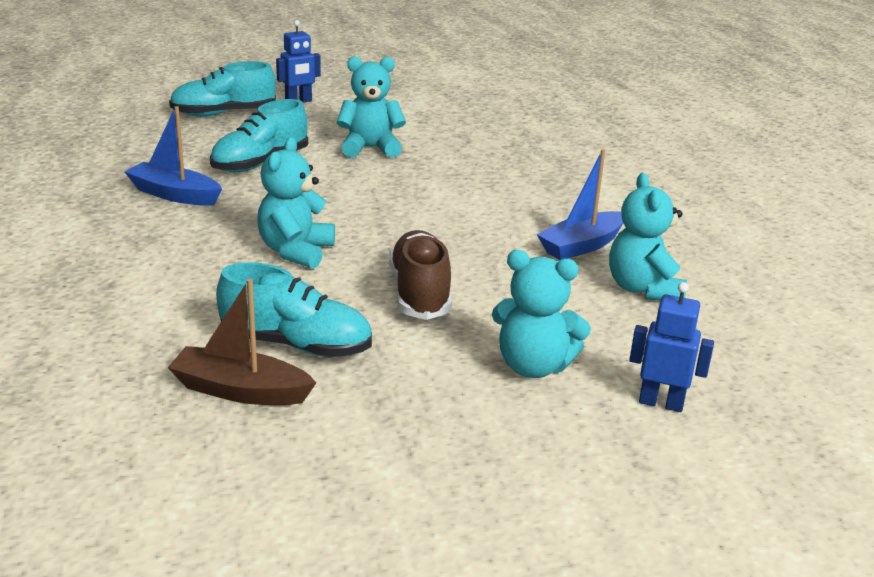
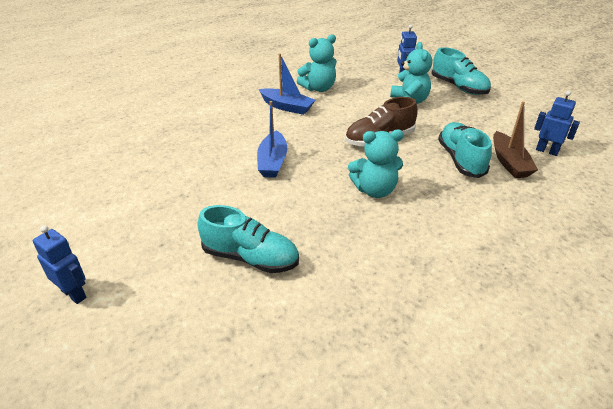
camera: 110 degrees left, 10 degrees up
(174, 195) = (343, 280): blue boat -> blue boat (272, 162)
(223, 114) = (133, 338): turquoise shoe -> turquoise shoe (459, 87)
(228, 456) = (547, 151): none -> blue robot
(370, 148) = (185, 210): turquoise teddy bear -> none

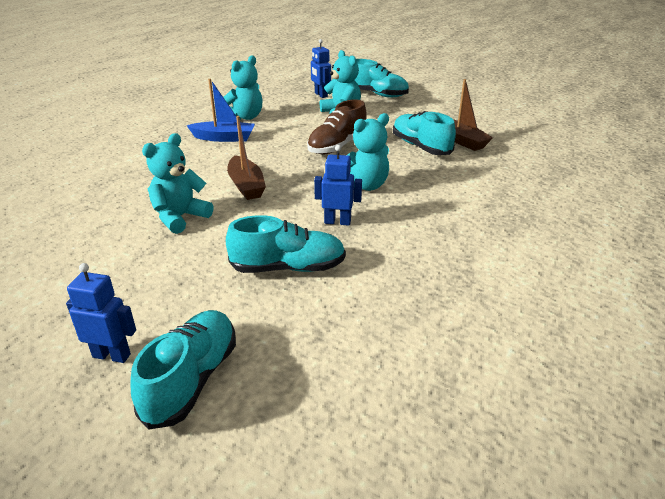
camera: 25 degrees left, 5 degrees down
(111, 338) = (192, 379): none -> turquoise shoe
(201, 180) = (180, 217): none -> turquoise teddy bear
(272, 162) = (246, 185): blue boat -> brown boat
(547, 151) = (484, 127): blue robot -> blue robot (337, 222)

